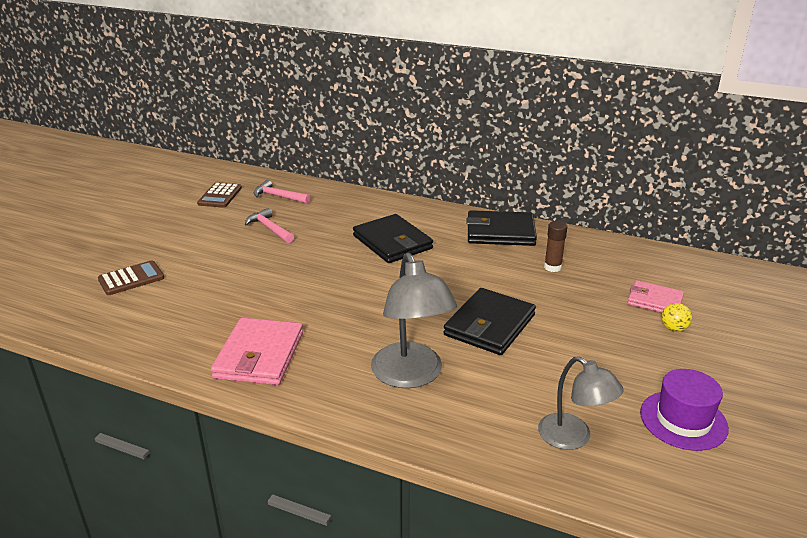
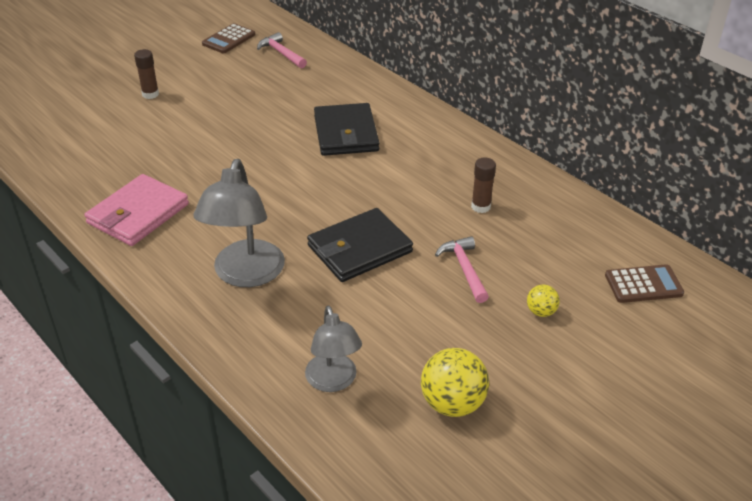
camera: 25 degrees right, 10 degrees up
(131, 279) = (93, 108): brown calculator -> brown calculator (643, 284)
(181, 254) = (150, 94): none -> brown glue stick
(269, 228) = (245, 87): pink hammer -> pink hammer (464, 269)
(500, 232) = (464, 151): black wallet -> none
(654, 301) = (552, 276): pink wallet -> none
(683, 420) = (452, 403): purple hat -> yellow ball

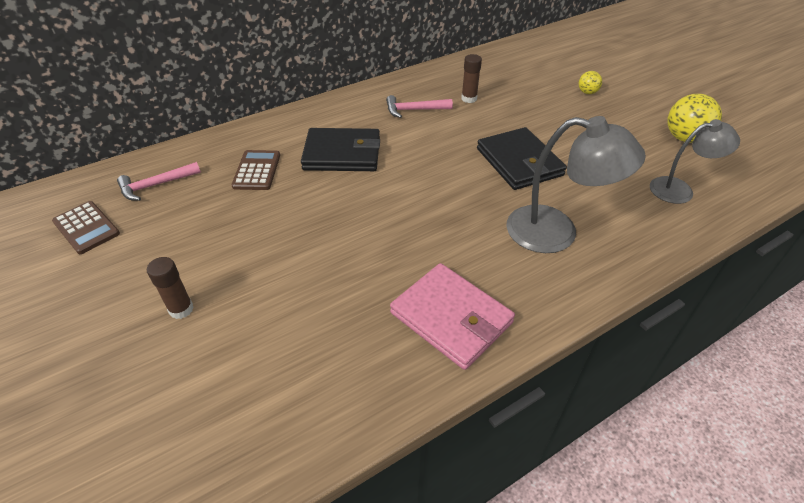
camera: 80 degrees left, 5 degrees up
(464, 269) = (544, 115): pink hammer -> pink hammer (414, 110)
(643, 284) = (557, 54): brown calculator -> brown calculator (257, 171)

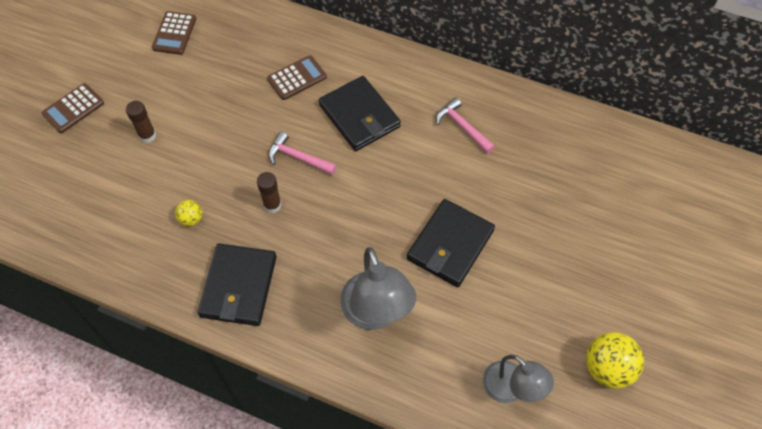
camera: 55 degrees right, 15 degrees up
(50, 366) = (73, 108): none -> brown calculator
(156, 185) = (237, 34): pink hammer -> pink hammer (298, 158)
(451, 318) = (238, 286): pink wallet -> black wallet
(469, 99) = (518, 157): brown glue stick -> brown glue stick (272, 205)
(587, 92) = (621, 250): yellow ball -> yellow ball (191, 219)

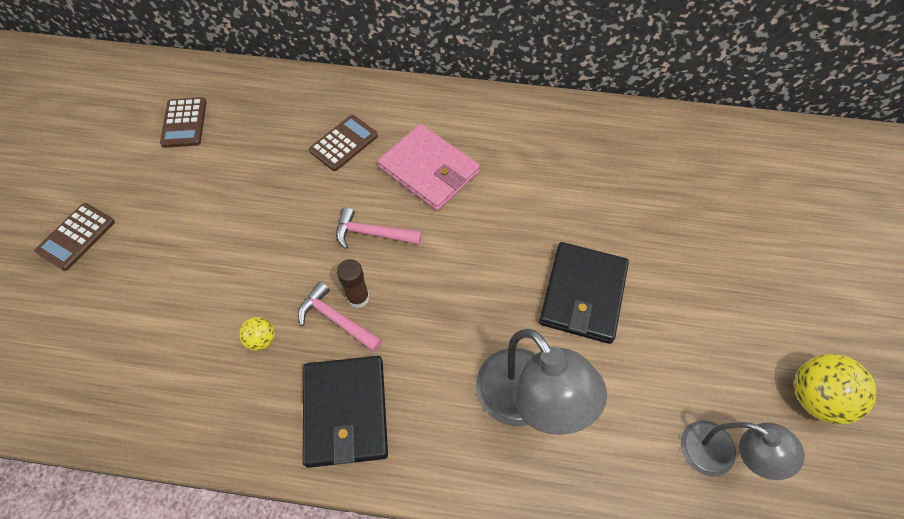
camera: 15 degrees left, 0 degrees up
(147, 135) = (180, 248): brown glue stick -> none
(359, 116) = (429, 170): black wallet -> pink wallet
(462, 127) = (548, 157): pink hammer -> pink hammer (336, 319)

